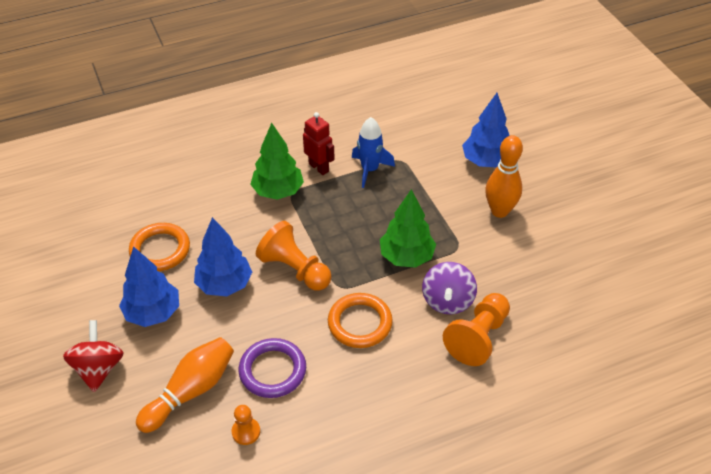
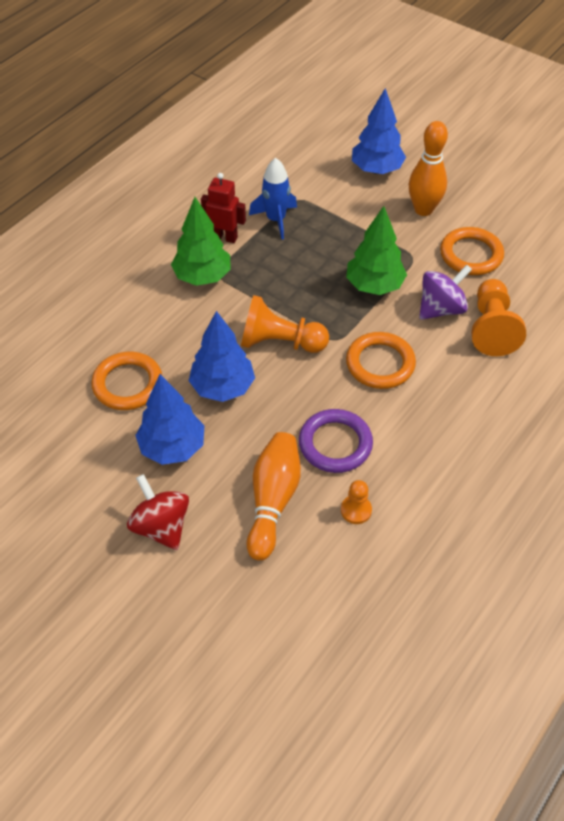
camera: 30 degrees left, 5 degrees up
(447, 301) = (441, 308): purple spinning top -> purple spinning top turned 105 degrees counterclockwise
(510, 267) = (471, 255): none -> orange ring

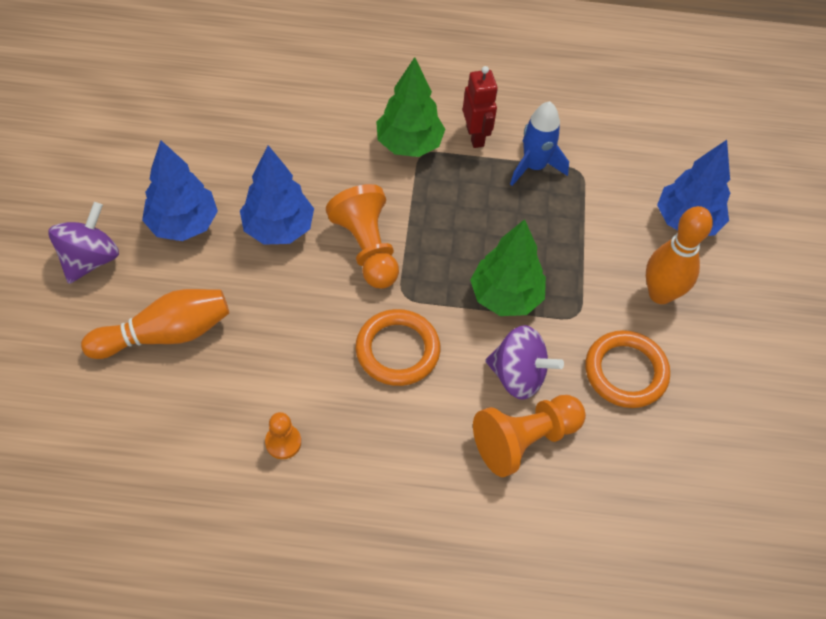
camera: 55 degrees right, 5 degrees up
(127, 384) = (236, 154): orange ring -> none
(161, 526) = (90, 259): red spinning top -> purple spinning top
(335, 444) = (265, 356): purple ring -> none
(356, 510) = (192, 411): orange pawn -> orange pawn (283, 442)

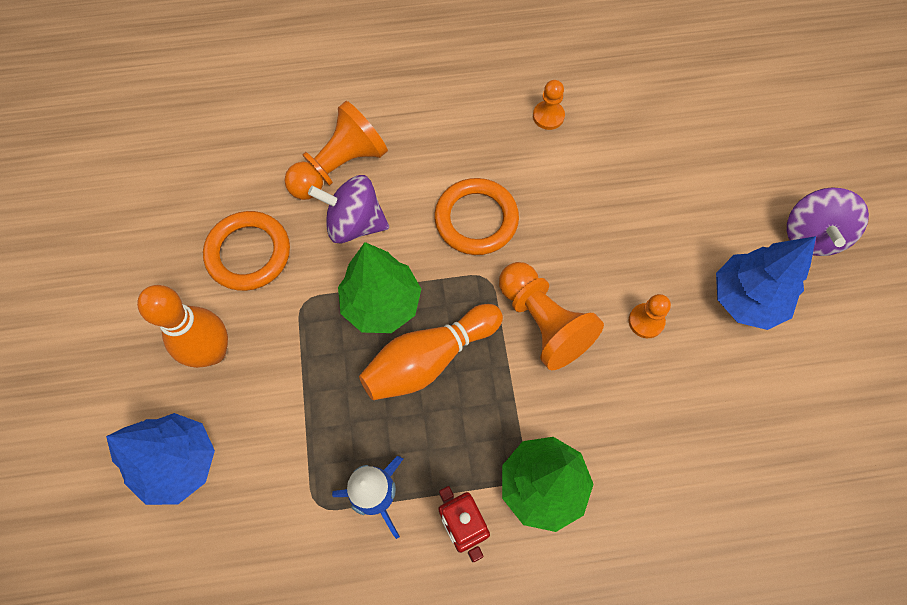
camera: 170 degrees right, 10 degrees up
(165, 334) = (696, 181): orange bowling pin -> orange bowling pin (429, 359)
(278, 228) = (646, 321): blue tree -> orange pawn

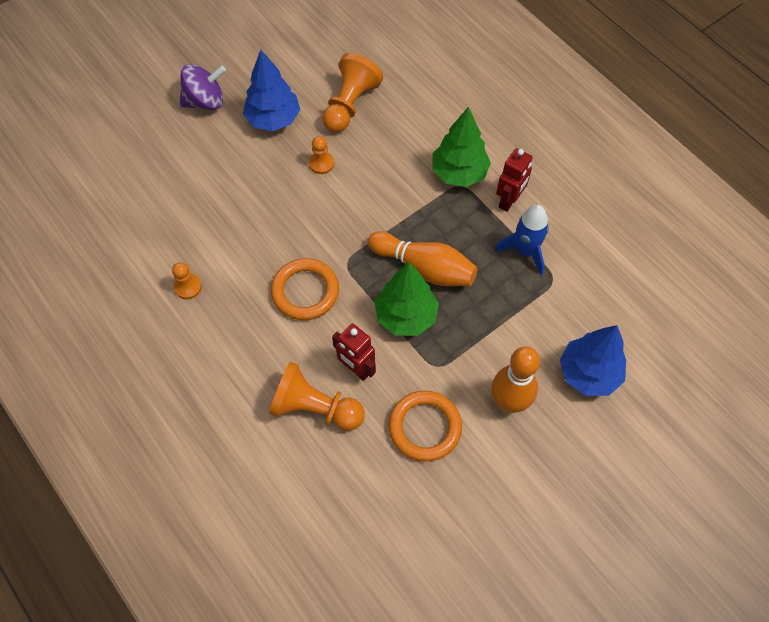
camera: 120 degrees left, 5 degrees down
(354, 223) = (356, 369): purple spinning top -> red robot
(543, 322) = (358, 217): orange pawn -> orange pawn (350, 105)

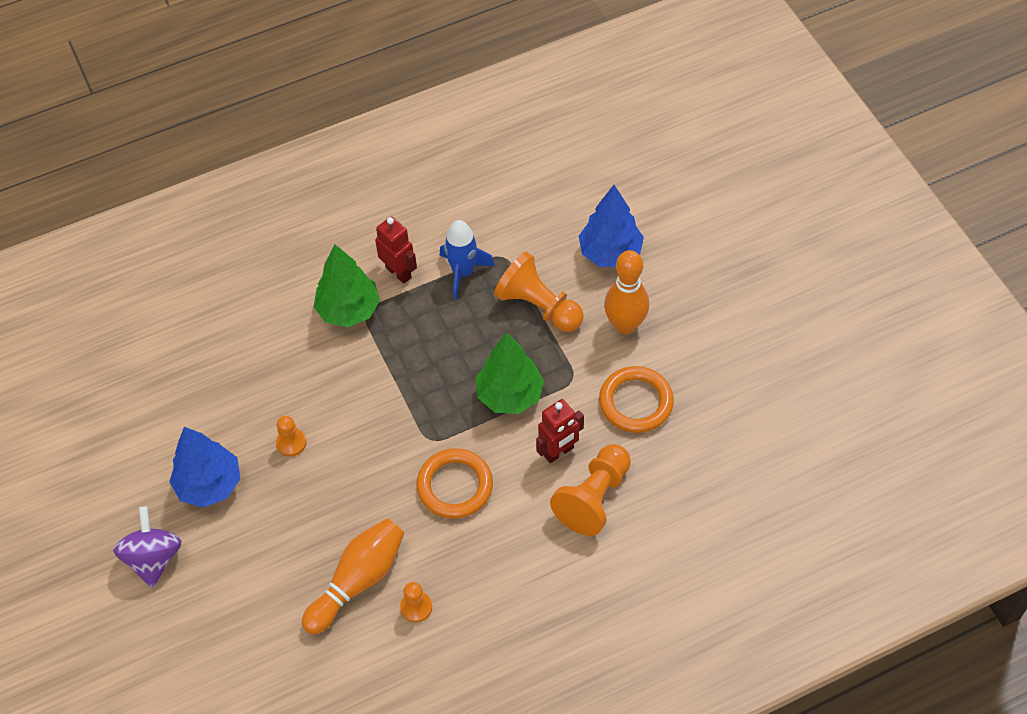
camera: 75 degrees left, 5 degrees down
(350, 105) = (217, 399): orange pawn -> orange pawn (538, 306)
(424, 268) = (457, 366): orange bowling pin -> orange bowling pin (358, 581)

